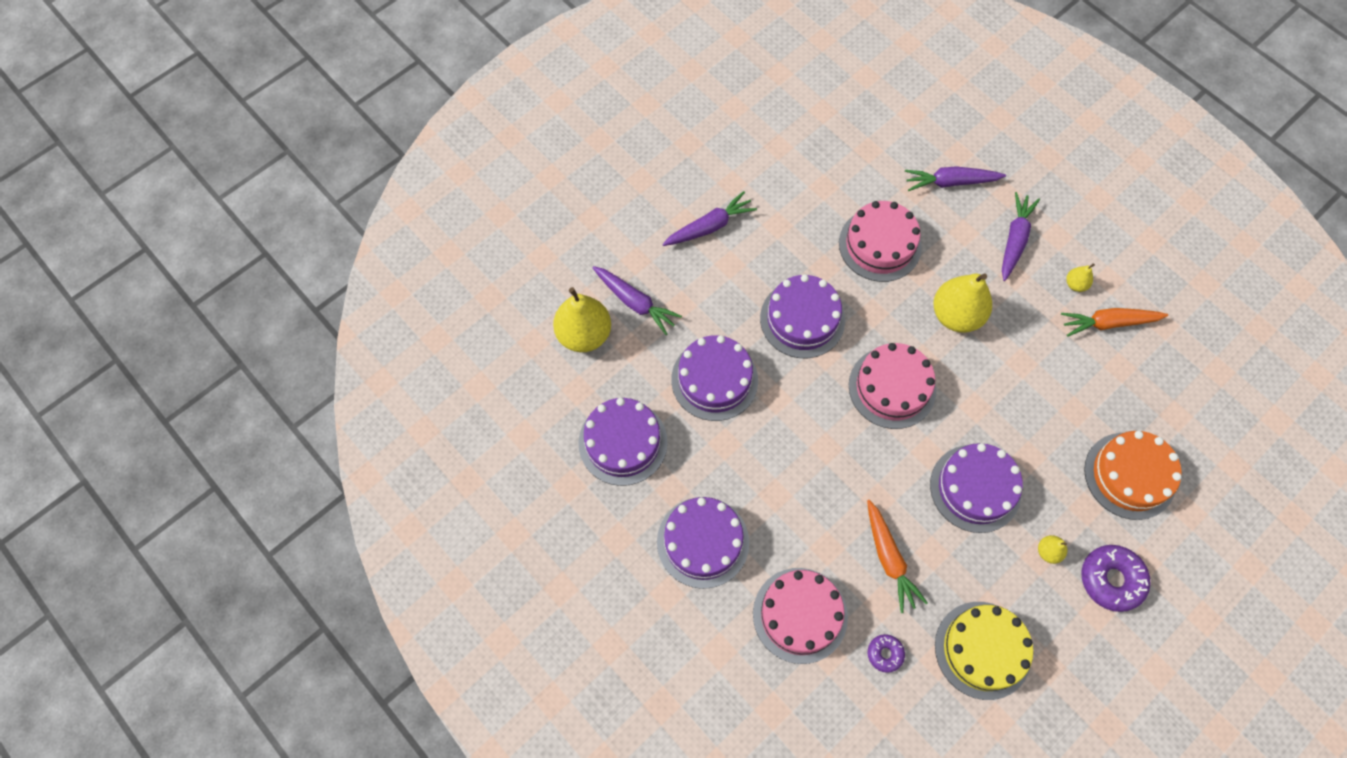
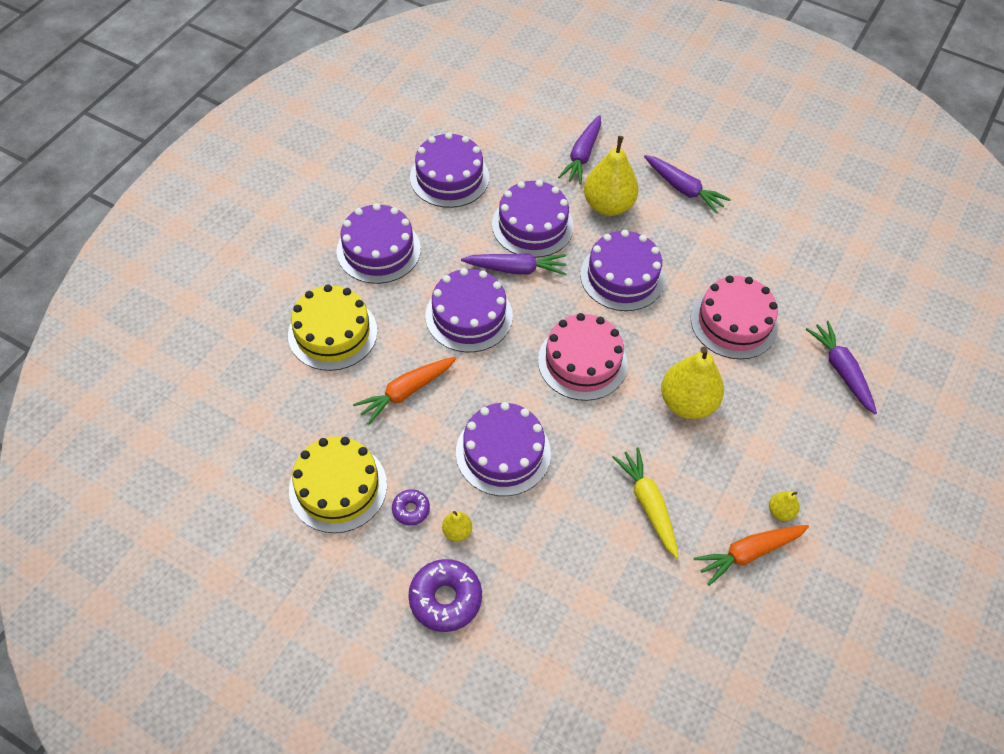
camera: 70 degrees right, 10 degrees down
(584, 334) = (537, 130): yellow pear -> yellow pear (608, 205)
(800, 615) = (332, 333): pink cake -> yellow cake
(812, 474) = (469, 315): none -> purple cake
(885, 654) = (313, 405): purple donut -> purple donut (411, 509)
(1014, 239) = (804, 442): purple carrot -> purple carrot (516, 269)
(1050, 383) = (648, 504): none -> yellow carrot
(1108, 323) = (748, 553): orange carrot -> orange carrot turned 90 degrees counterclockwise
(1129, 475) = (571, 601): orange cake -> none

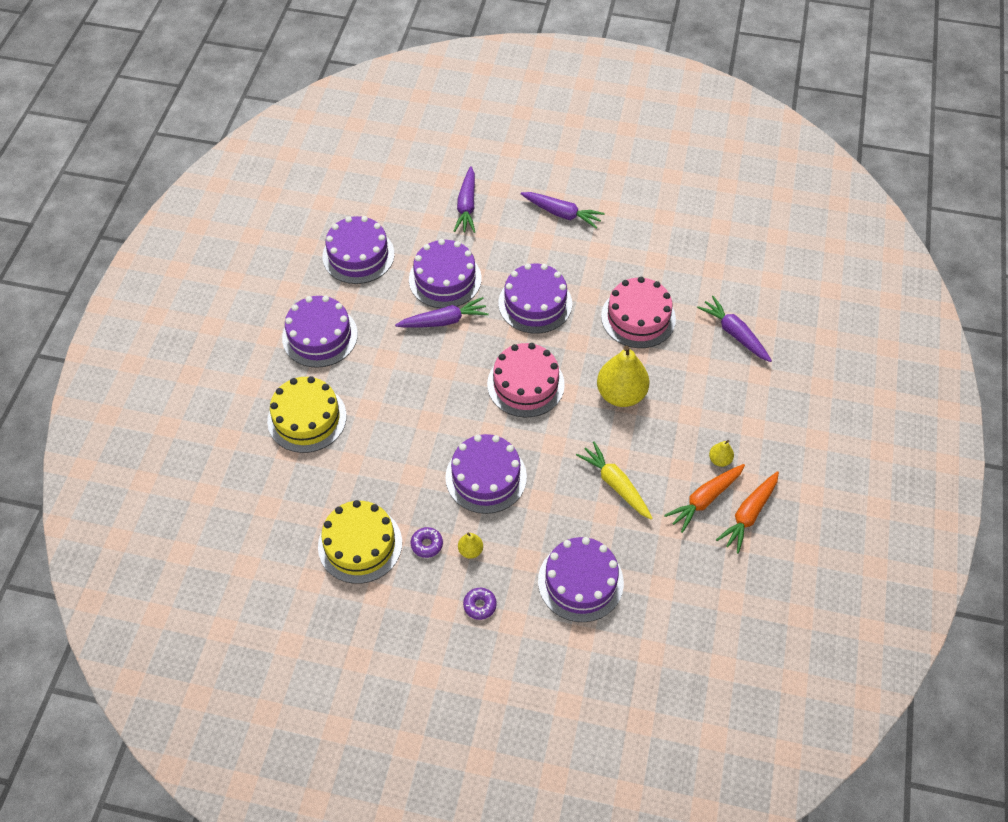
camera: 15 degrees left, 0 degrees up
(406, 392) = (388, 450): orange carrot -> orange carrot (748, 514)
(445, 598) = (480, 605): purple donut -> purple donut, size x0.55
(469, 315) = (418, 371): purple cake -> purple cake (580, 581)
(608, 205) = (503, 244): yellow pear -> none

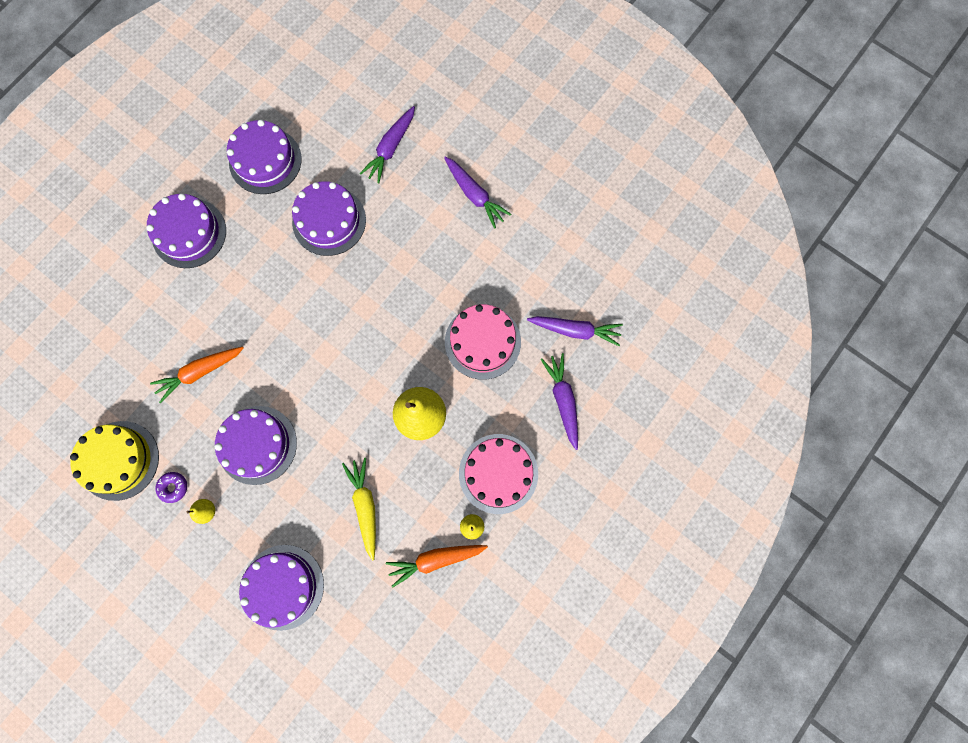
camera: 25 degrees right, 20 degrees up
(307, 418) = (136, 314): yellow cake -> none
(444, 321) = (305, 266): purple carrot -> purple carrot (575, 330)
(480, 605) = (187, 567): purple donut -> none
(525, 384) = (342, 366): pink cake -> pink cake (498, 473)
(535, 303) = (396, 284): purple cake -> none
(748, 514) = (466, 594): orange carrot -> orange carrot (200, 372)

